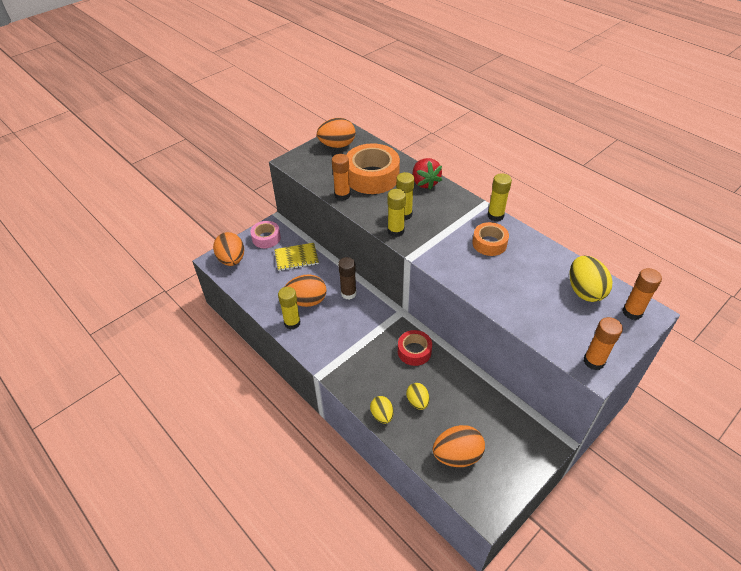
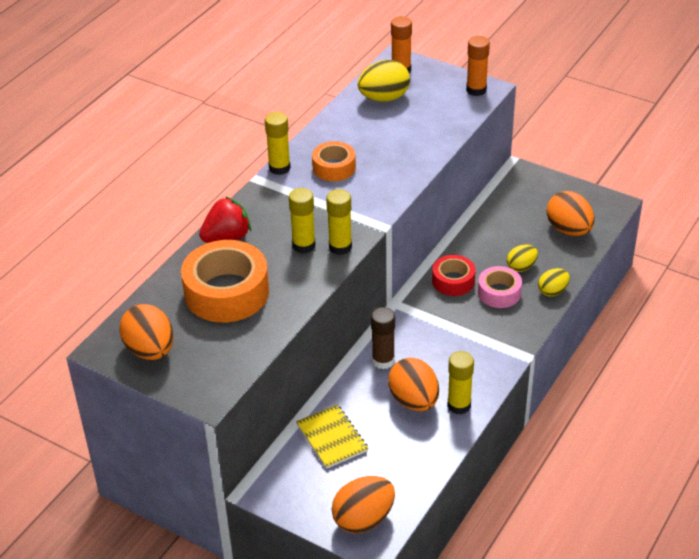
camera: 105 degrees left, 5 degrees down
(266, 238) = (299, 490): pink tape -> pink tape (499, 293)
(342, 195) = (280, 314): orange glue stick -> none

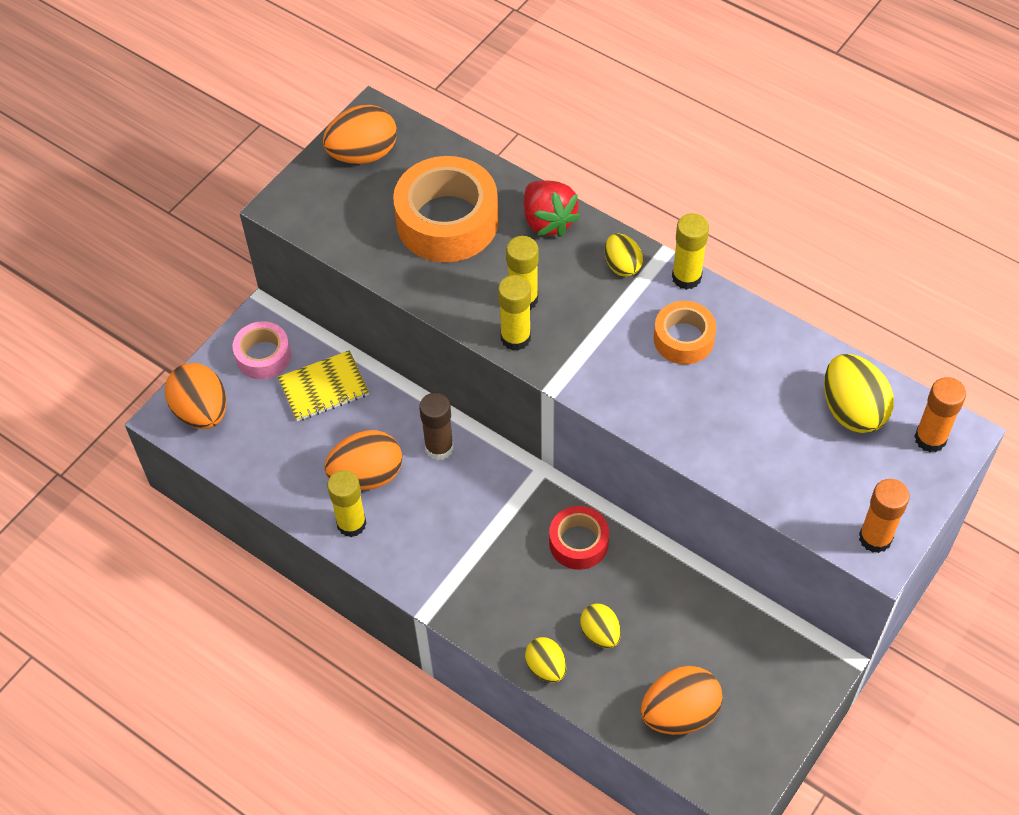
camera: 95 degrees right, 15 degrees up
(270, 198) = (622, 265): none -> yellow egg
(499, 293) = (549, 597): pink tape -> pink tape (263, 356)

